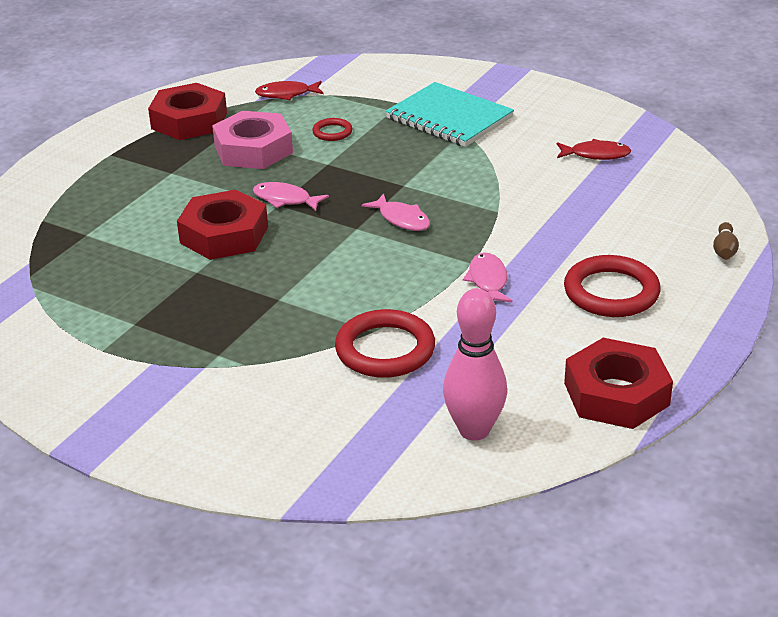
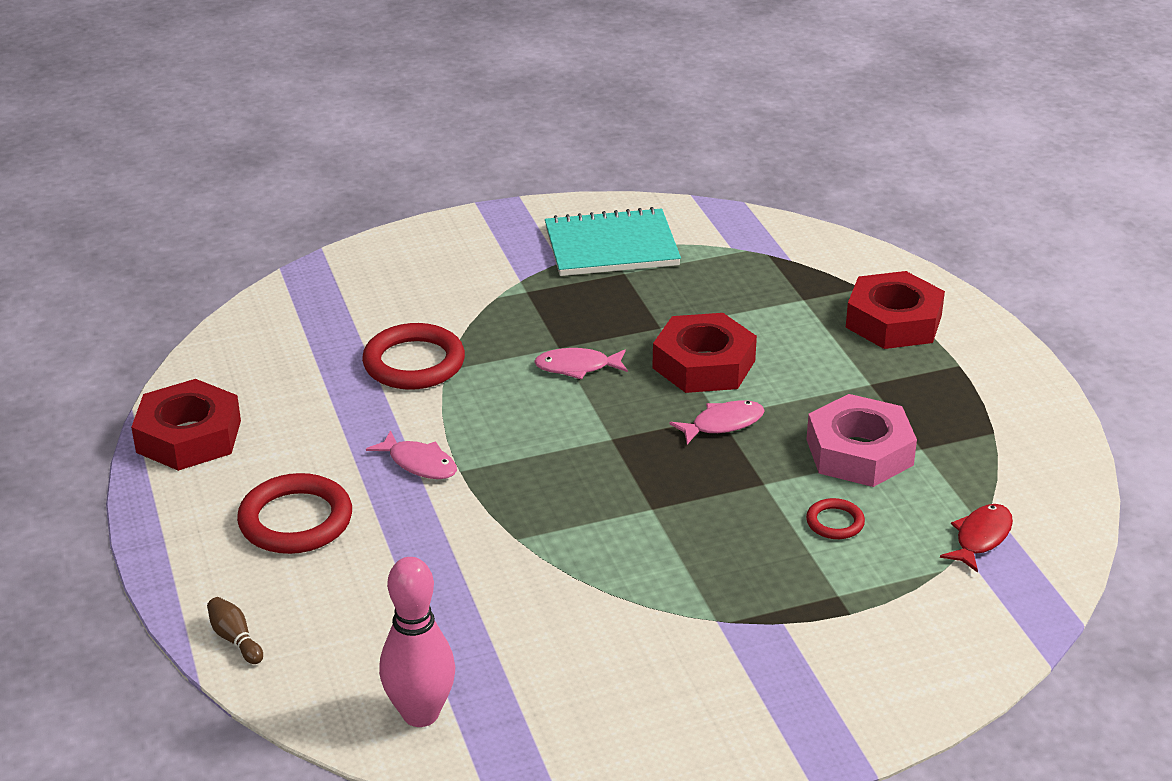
camera: 130 degrees right, 0 degrees up
(189, 121) = (986, 441): red nut -> red nut (893, 321)
(402, 219) = (589, 472): pink fish -> pink fish (577, 367)
(449, 118) = (761, 628): turquoise notebook -> turquoise notebook (611, 247)
(474, 430) = (266, 353): pink bowling pin -> pink bowling pin (420, 714)
(596, 155) = (524, 686): red fish -> none

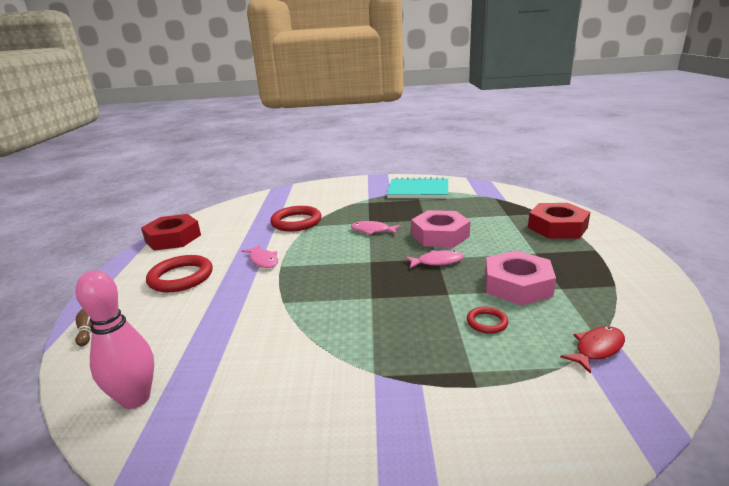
camera: 20 degrees right, 10 degrees down
(704, 364) = (440, 235): red nut -> pink nut

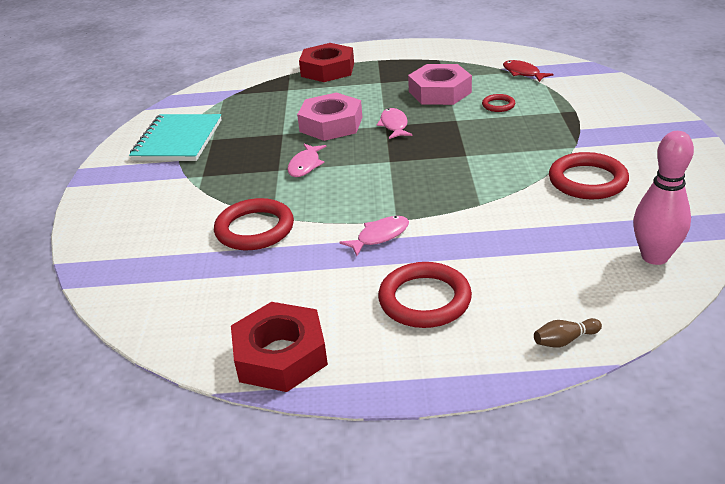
camera: 90 degrees left, 10 degrees up
(294, 372) = (587, 181): none -> red ring

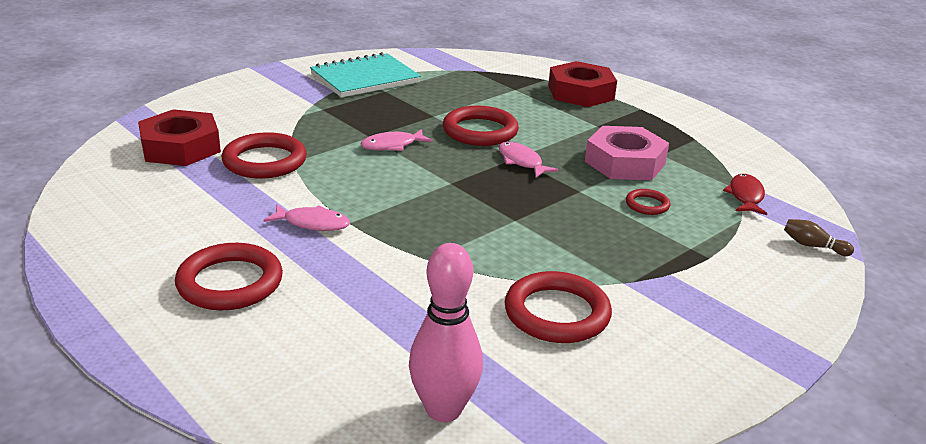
camera: 45 degrees right, 5 degrees down
(280, 355) = (94, 240): red nut -> red nut (181, 147)
(331, 124) = (480, 131): pink nut -> red ring
(394, 125) = (521, 162): pink fish -> pink fish turned 75 degrees counterclockwise
(565, 340) = (227, 390): brown bowling pin -> brown bowling pin (813, 246)

